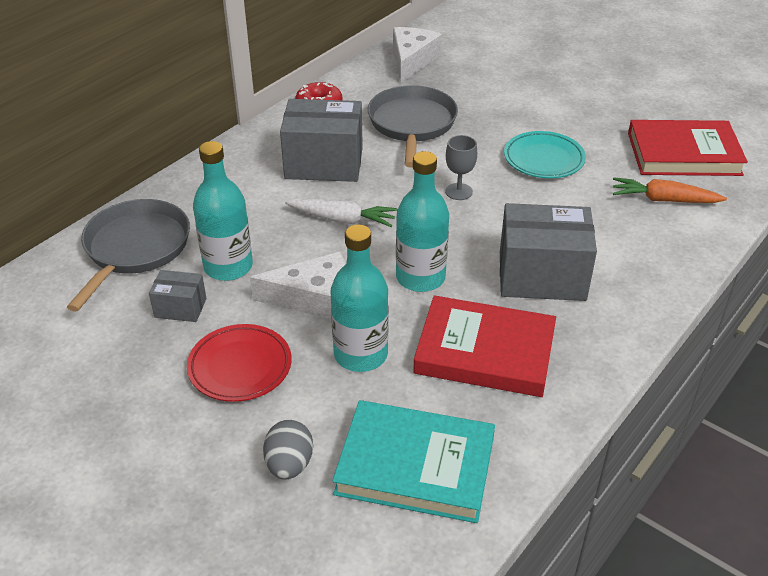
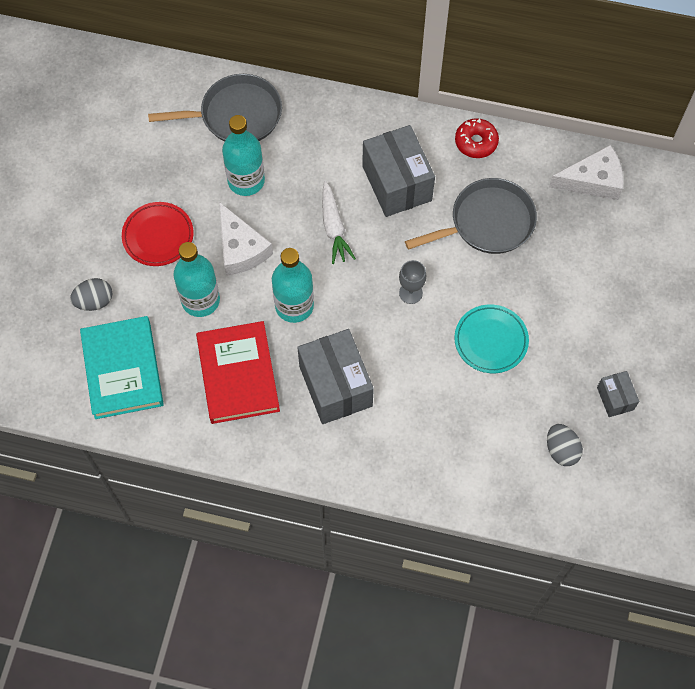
camera: 65 degrees right, 25 degrees up
(180, 308) = (193, 174): grey box -> grey box (615, 398)
(664, 200) = (480, 449): orange carrot -> none
(683, 154) = (561, 450): red book -> grey egg

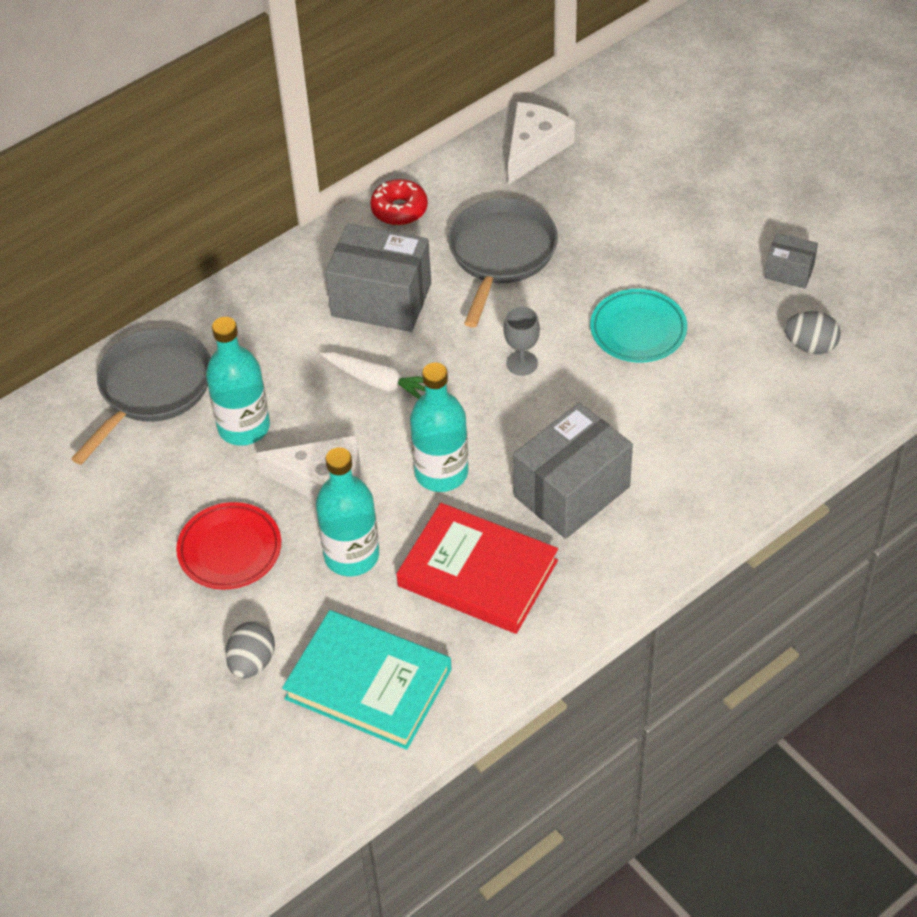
camera: 50 degrees left, 15 degrees down
(335, 386) = (572, 492): grey box -> grey box turned 60 degrees counterclockwise

